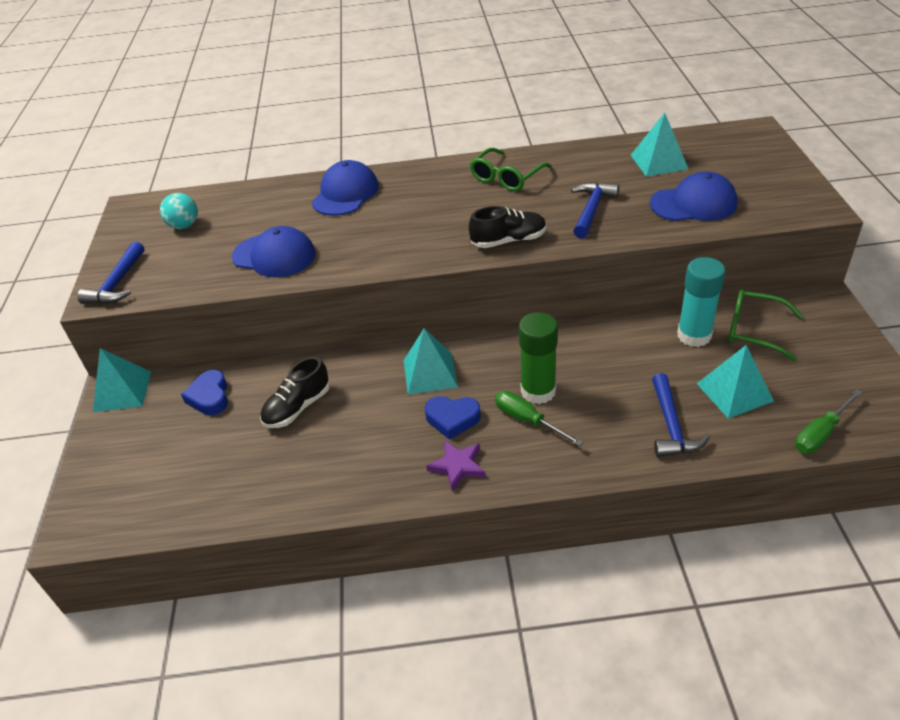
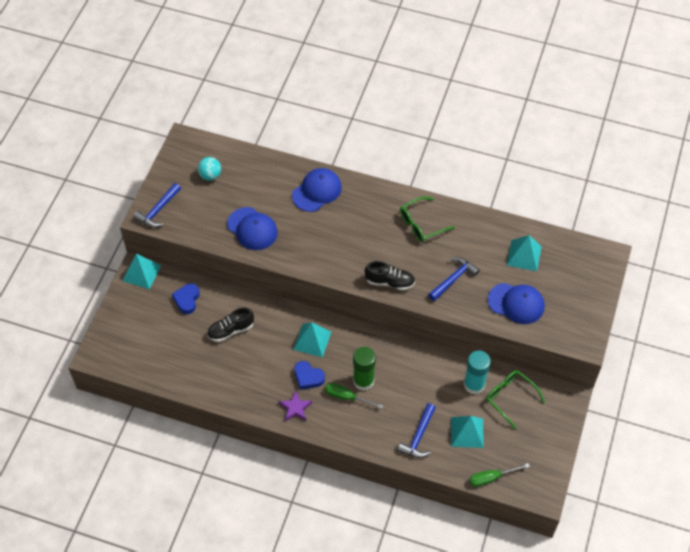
camera: 20 degrees right, 15 degrees up
(527, 420) = (346, 397): green screwdriver -> green screwdriver turned 45 degrees counterclockwise

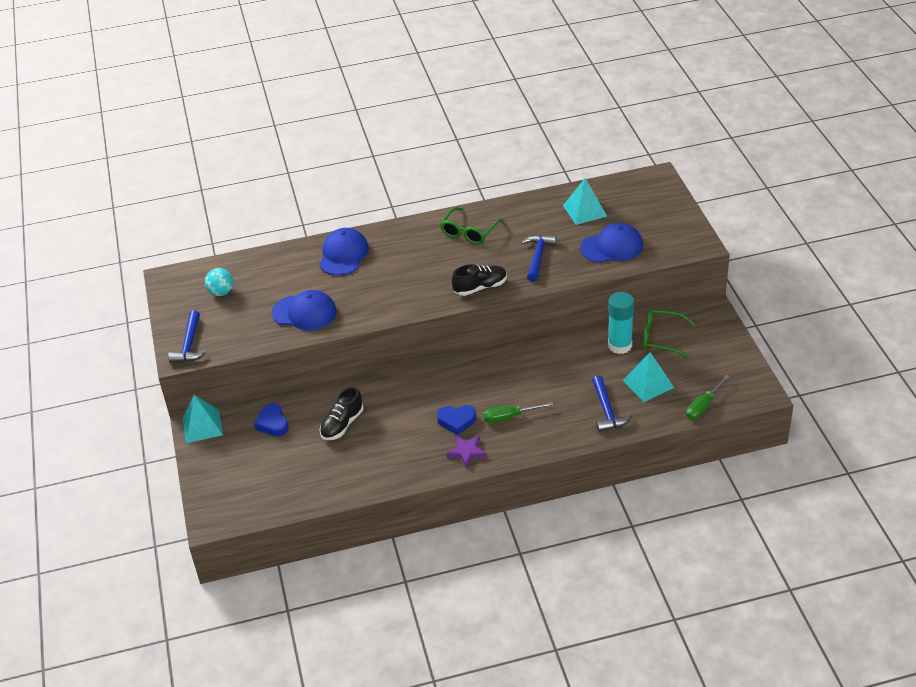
camera: 30 degrees left, 15 degrees down
(312, 340) = (433, 390): turquoise pyramid -> none
(363, 381) = (514, 396): green glue stick -> none

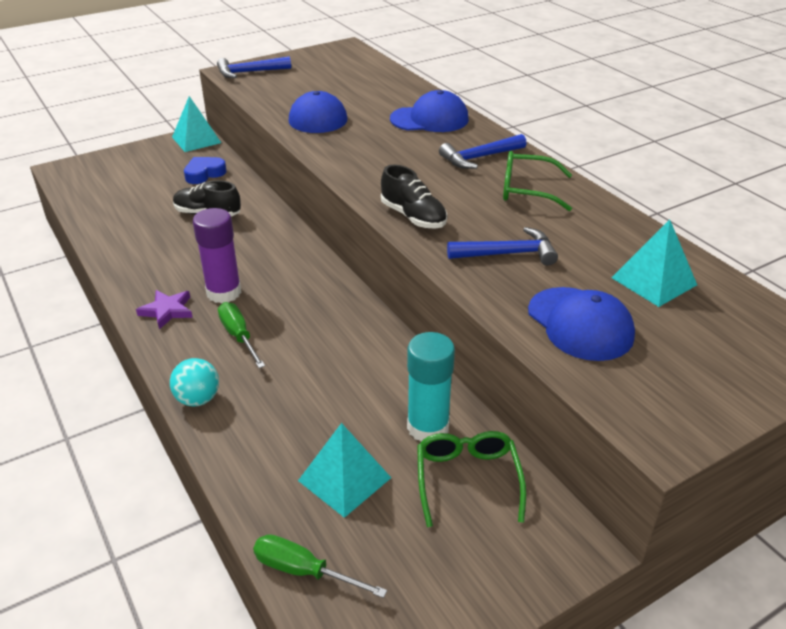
camera: 70 degrees right, 5 degrees down
(221, 292) = (334, 72): turquoise ball -> turquoise ball (198, 399)
(456, 421) = (224, 292): blue heart -> purple glue stick
(607, 411) = (268, 436): blue hammer -> blue hammer (479, 158)

